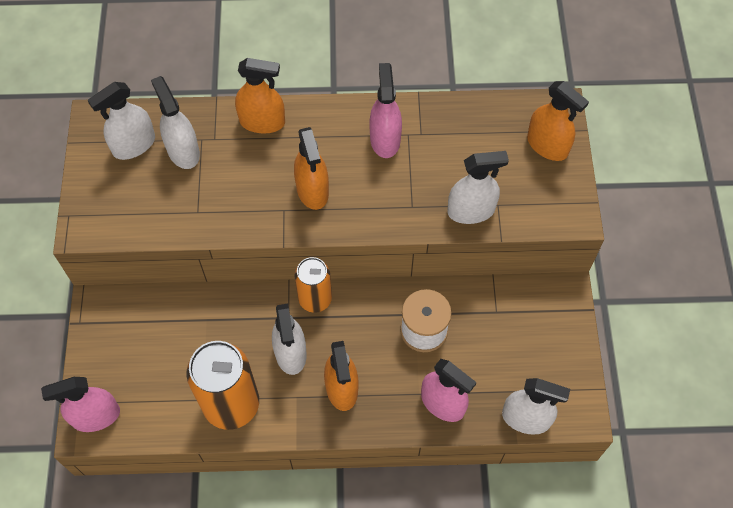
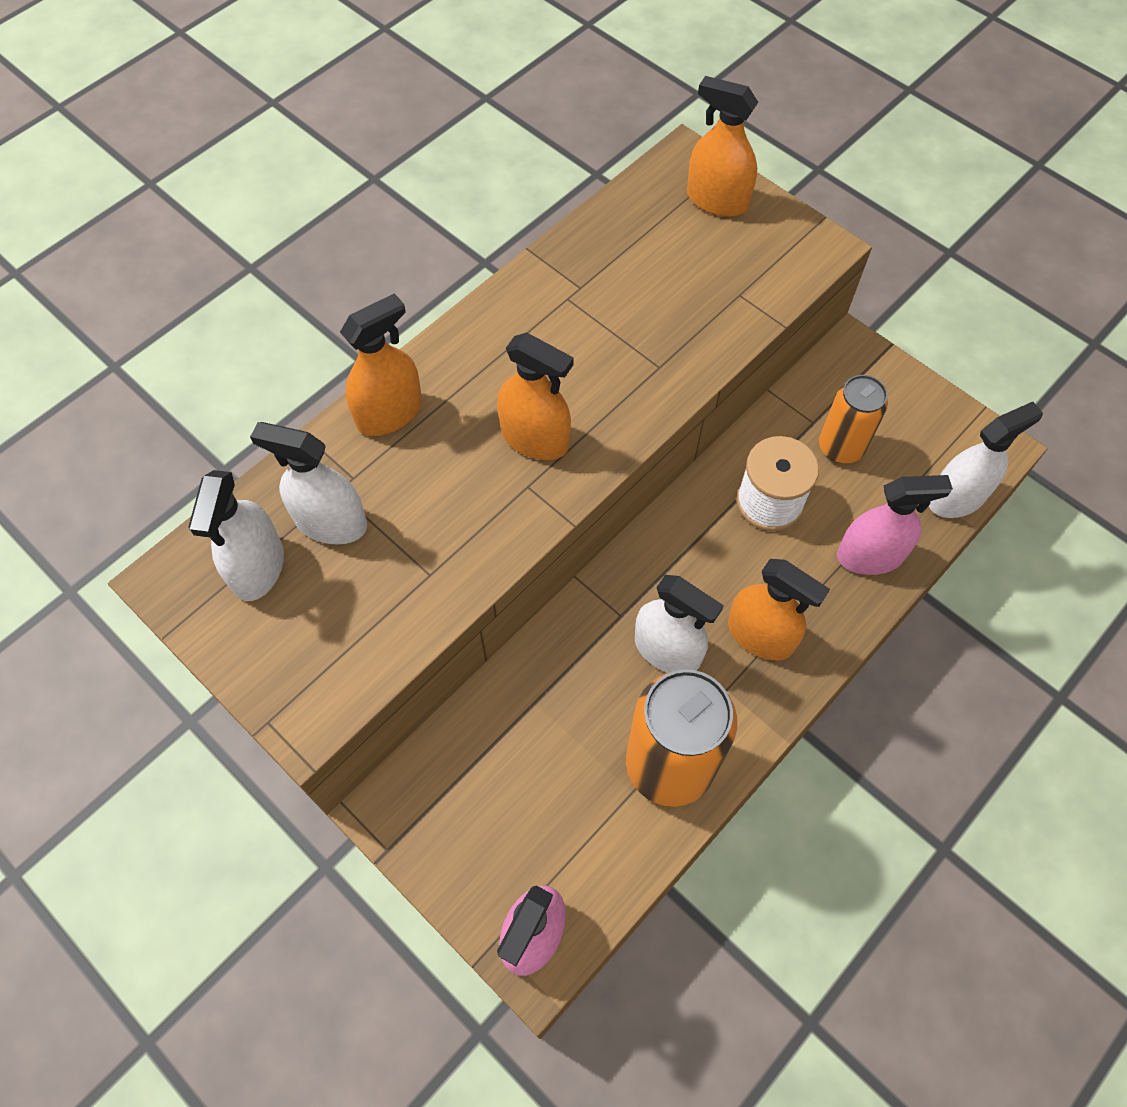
camera: 45 degrees left, 0 degrees up
(315, 299) = (626, 571): orange can -> orange can (840, 447)
(385, 139) = (550, 322): pink spray bottle -> none
(471, 211) = (722, 322): white spray bottle -> none
(547, 145) = (717, 200): orange spray bottle -> orange spray bottle turned 150 degrees counterclockwise

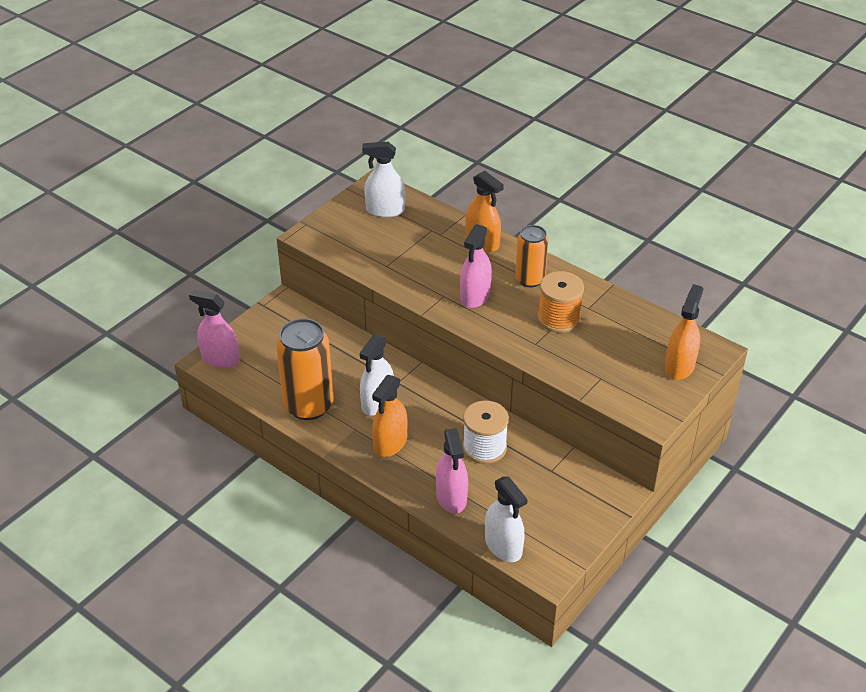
camera: 85 degrees right, 20 degrees down
(331, 522) = (412, 230): white spray bottle -> none
(535, 438) = (475, 296): orange spray bottle -> pink spray bottle
(602, 328) = (558, 318): none -> orange spool
(840, 447) = (533, 484): orange can -> orange can (530, 279)

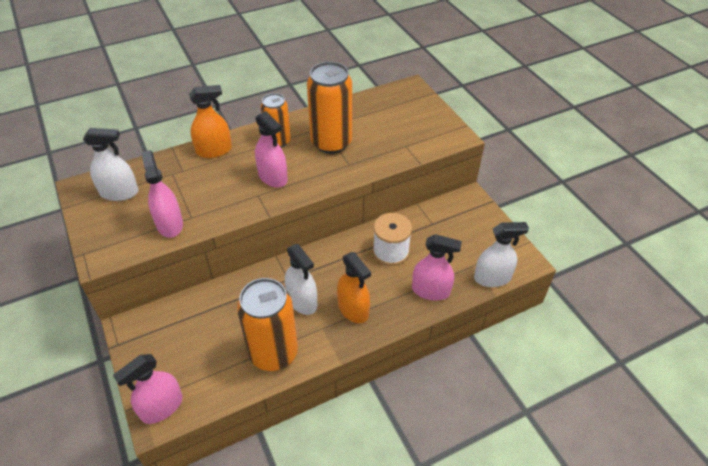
camera: 65 degrees left, 5 degrees up
(369, 256) = (169, 224): none -> pink spray bottle
(385, 210) = (119, 193): white spray bottle -> white spray bottle turned 120 degrees counterclockwise
(558, 318) = (331, 143): orange spool -> orange can
(679, 366) = (416, 106): orange spray bottle -> none

